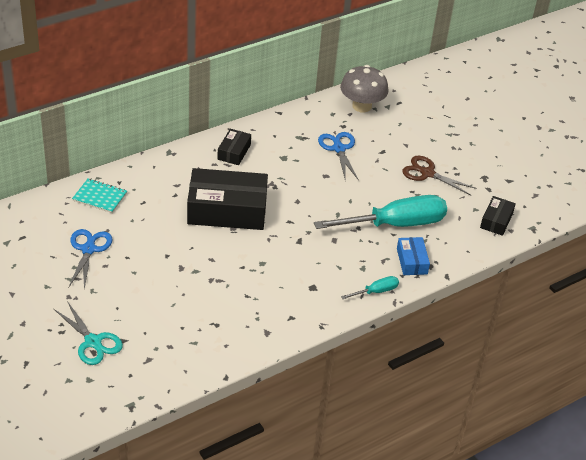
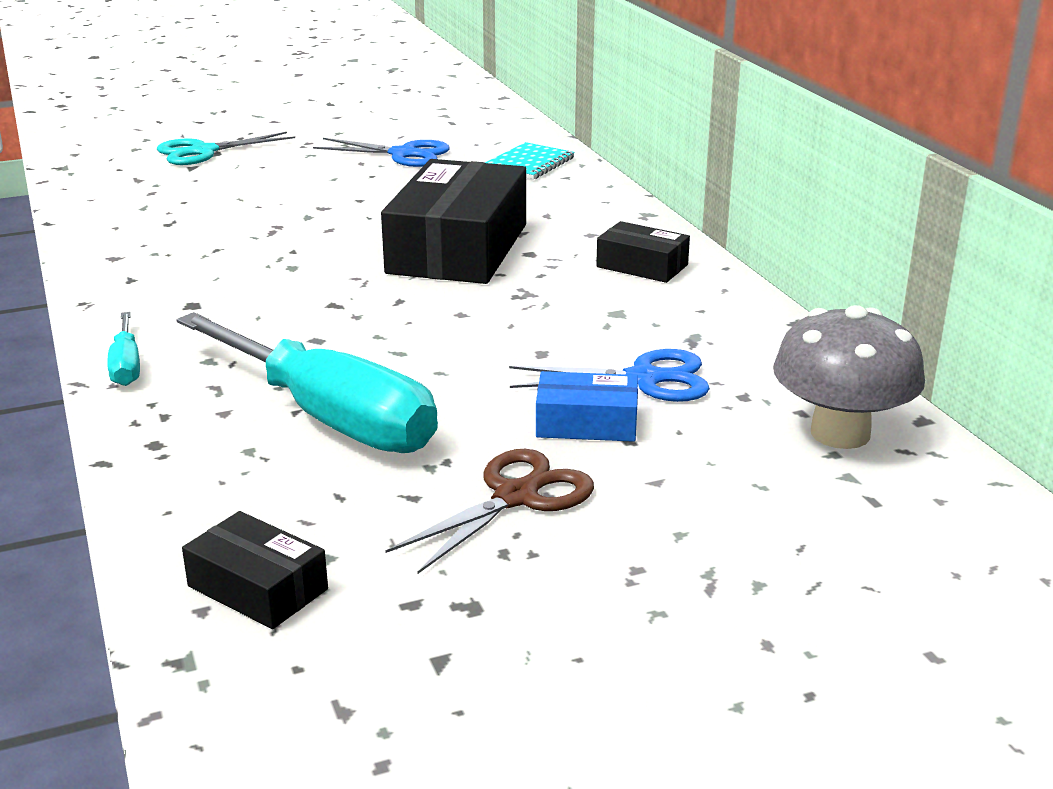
camera: 105 degrees right, 15 degrees down
(395, 224) = (328, 417): turquoise screwdriver -> turquoise screwdriver turned 45 degrees counterclockwise
(411, 261) = (187, 421): blue box -> blue box (586, 423)

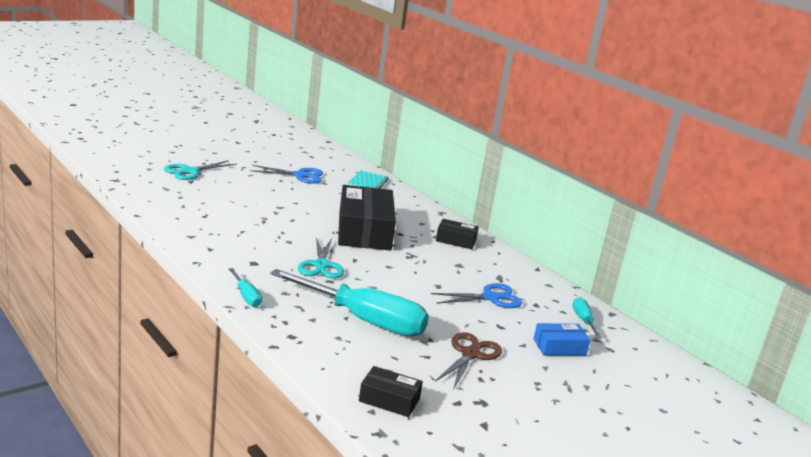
camera: 20 degrees left, 5 degrees down
(321, 310) = (321, 265): none -> turquoise scissors
(586, 423) = (479, 319): blue box -> blue box (559, 347)
(840, 433) = (583, 320): grey mushroom -> turquoise screwdriver

